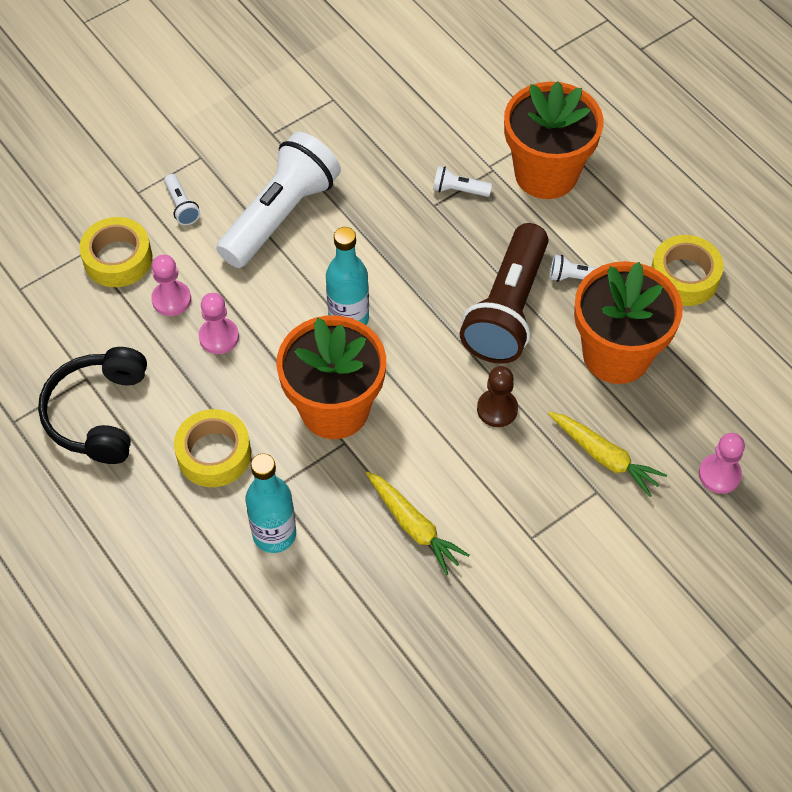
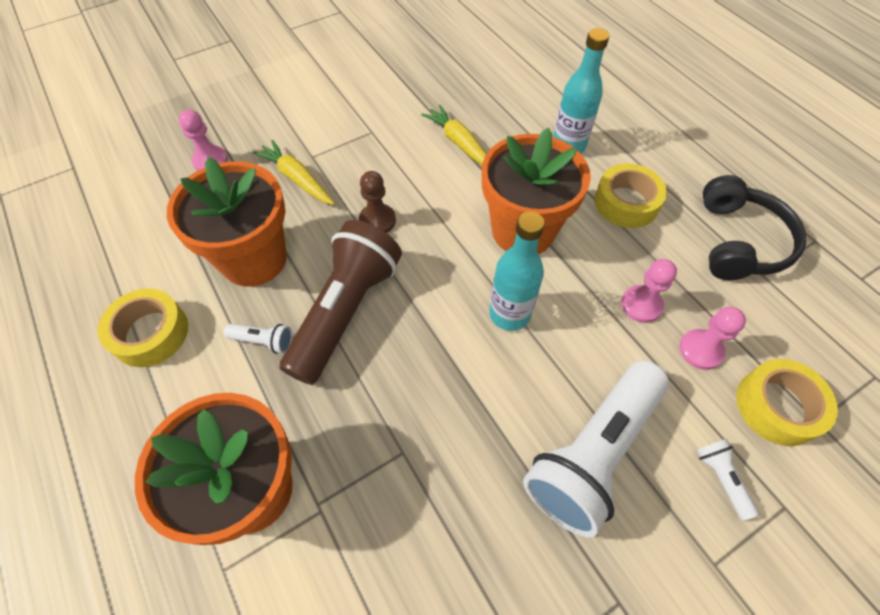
camera: 175 degrees left, 0 degrees up
(459, 190) = (368, 473): white flashlight -> none

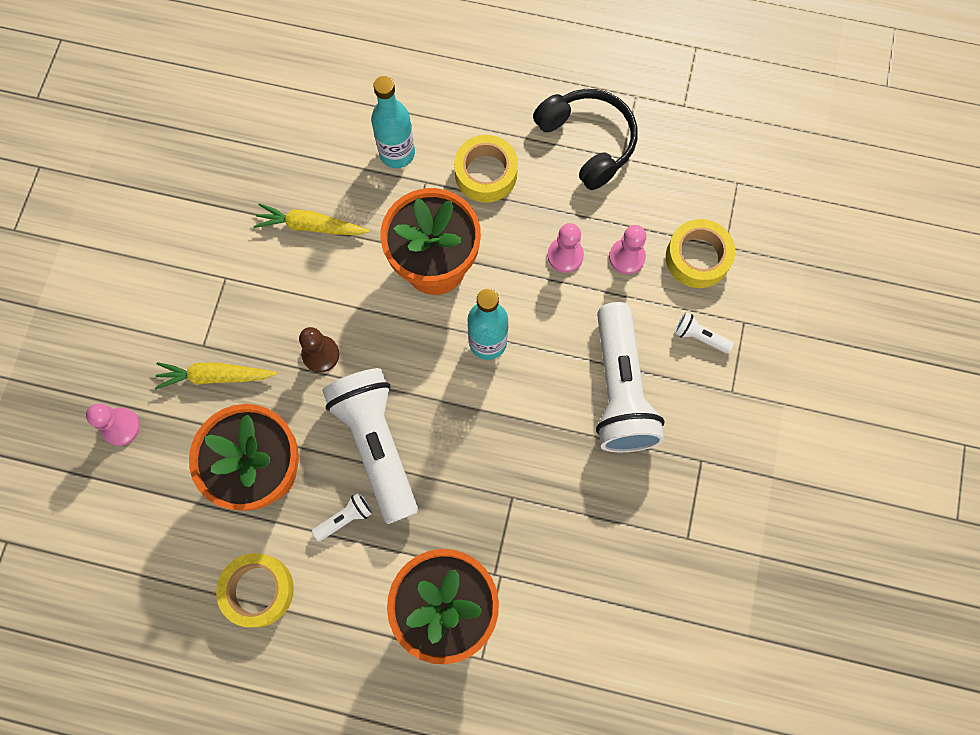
camera: 45 degrees left, 15 degrees up
(346, 311) = (377, 445): brown flashlight -> white flashlight

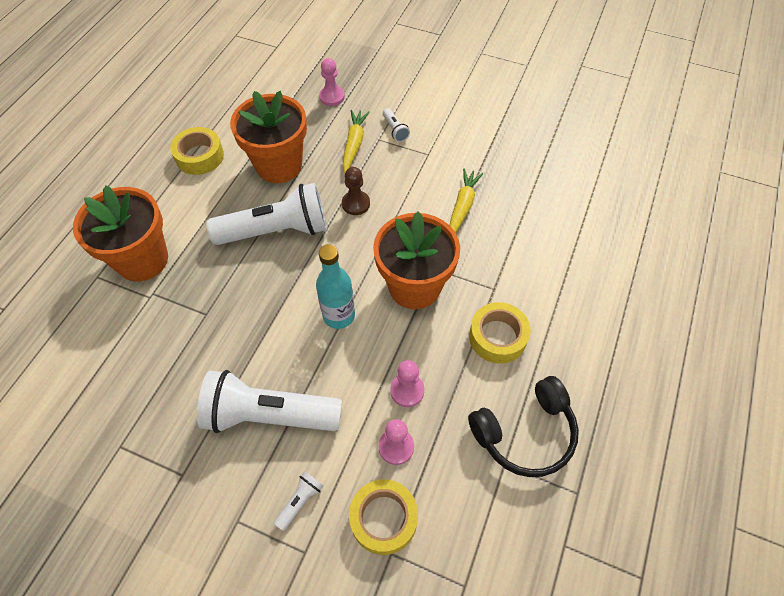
camera: 100 degrees right, 15 degrees down
(345, 518) = (229, 206): white flashlight -> white flashlight (395, 130)
(397, 153) = (523, 271): turquoise bottle -> none

